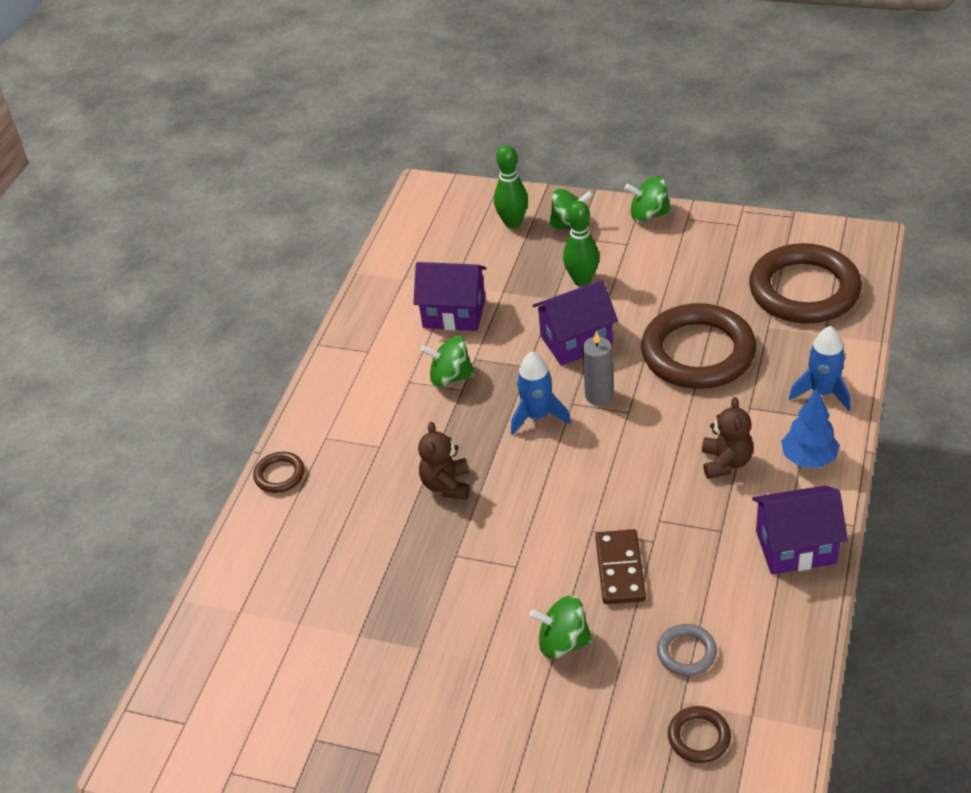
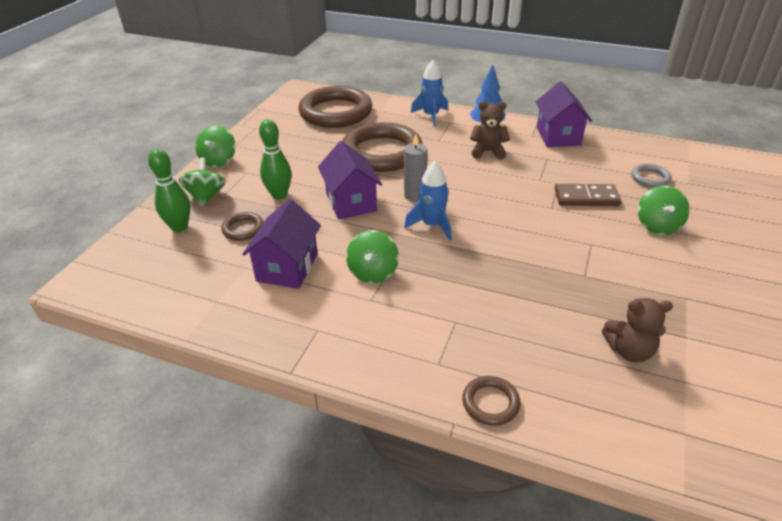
camera: 90 degrees left, 5 degrees down
(447, 485) = (506, 278): brown teddy bear -> brown teddy bear (629, 351)
(699, 737) = (713, 179): brown ring -> brown ring (243, 229)

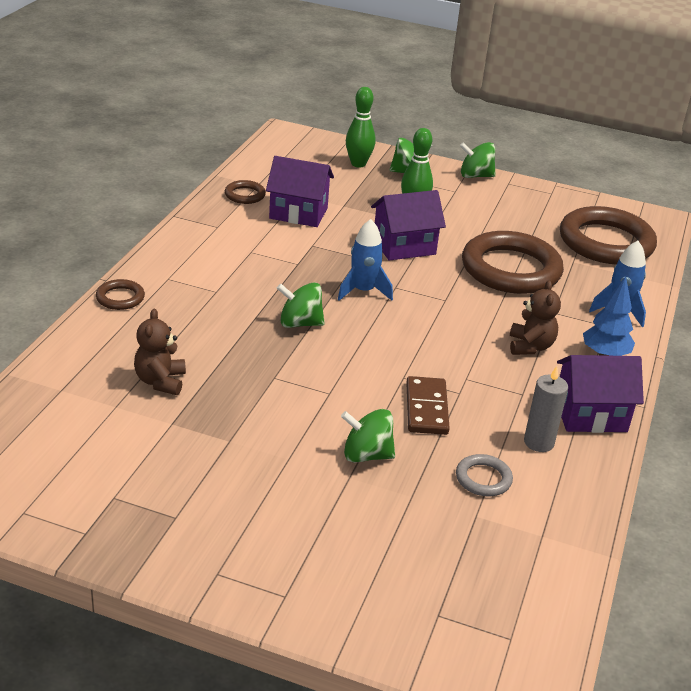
camera: 85 degrees right, 5 degrees down
(243, 229) = (356, 192): brown ring -> brown ring (245, 195)
(373, 272) = (288, 254): green spinning top -> green spinning top (300, 323)
(415, 195) = (420, 285): grey candle -> grey candle (538, 442)

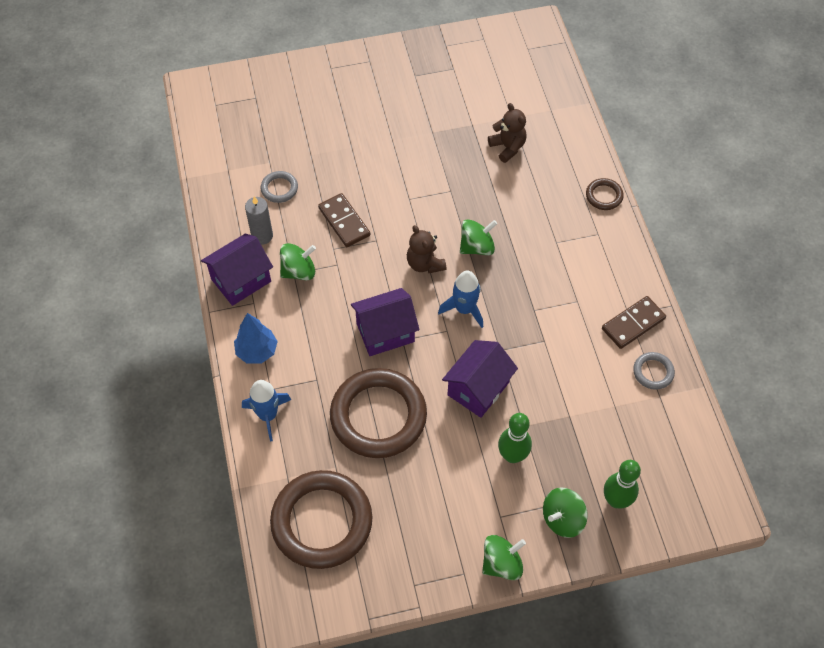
camera: 150 degrees right, 25 degrees up
(222, 221) = (633, 324): none -> brown domino
(245, 195) = (653, 372): brown ring -> grey ring
(298, 213) = (591, 376): purple house -> purple house (385, 332)
(366, 455) = (353, 166): green spinning top -> green spinning top (299, 271)
(530, 346) = (313, 325): brown teddy bear -> brown teddy bear (425, 264)

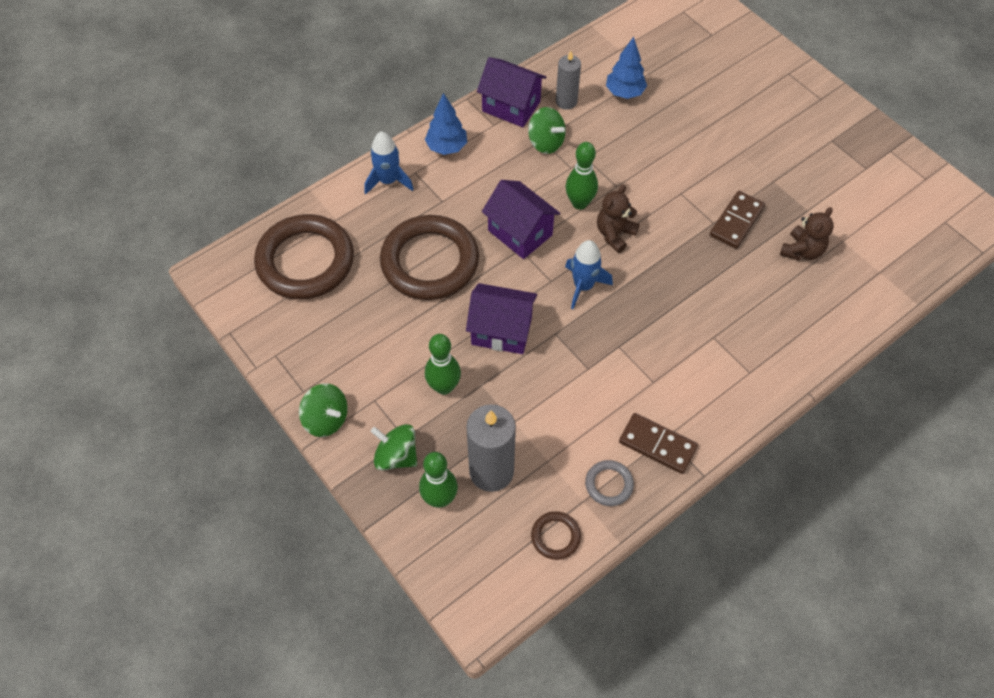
camera: 65 degrees right, 0 degrees up
(279, 188) = (624, 92): grey ring -> blue tree
(344, 222) = (620, 154): brown domino -> brown domino (736, 221)
(379, 275) = (579, 203): none -> green bowling pin
(477, 247) = (662, 269): green spinning top -> none
(604, 196) = (803, 361): brown ring -> brown ring (555, 536)
(607, 451) = (491, 471): none -> grey candle

